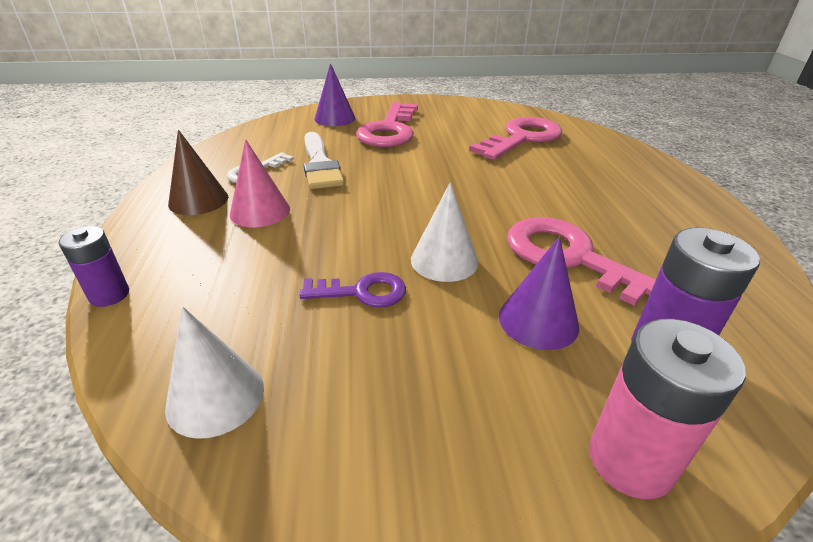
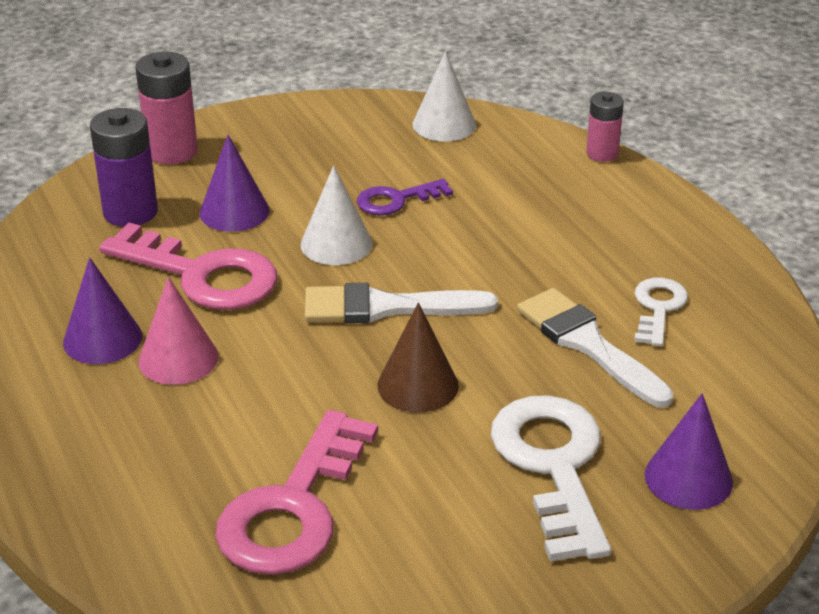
camera: 160 degrees right, 0 degrees up
(109, 295) = (602, 153): purple battery -> pink battery
(198, 200) = (665, 249): brown cone -> brown cone (418, 385)
(260, 211) = (577, 252): pink cone -> pink cone (178, 358)
(389, 130) = (553, 465): pink key -> white key
(429, 206) = (386, 307): none -> white brush
(650, 228) = (102, 339): none -> purple cone

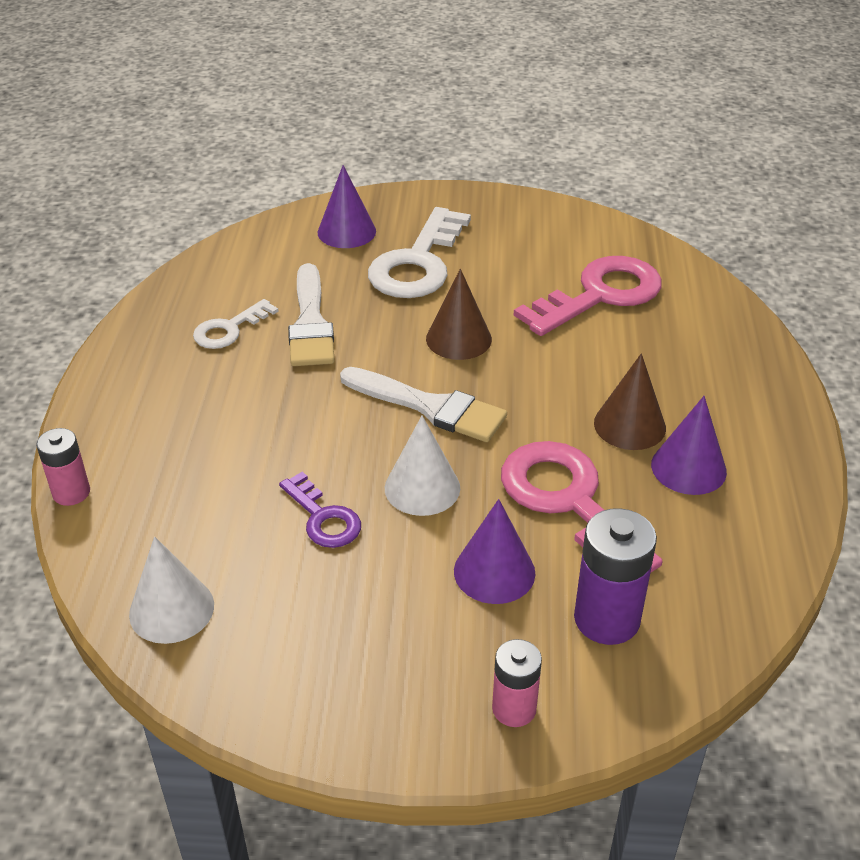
camera: 150 degrees left, 5 degrees up
(172, 151) = (514, 708): pink battery -> pink battery, size x0.63
(178, 358) = (629, 425): pink cone -> brown cone
(396, 200) = (323, 518): purple key -> purple key turned 45 degrees clockwise

